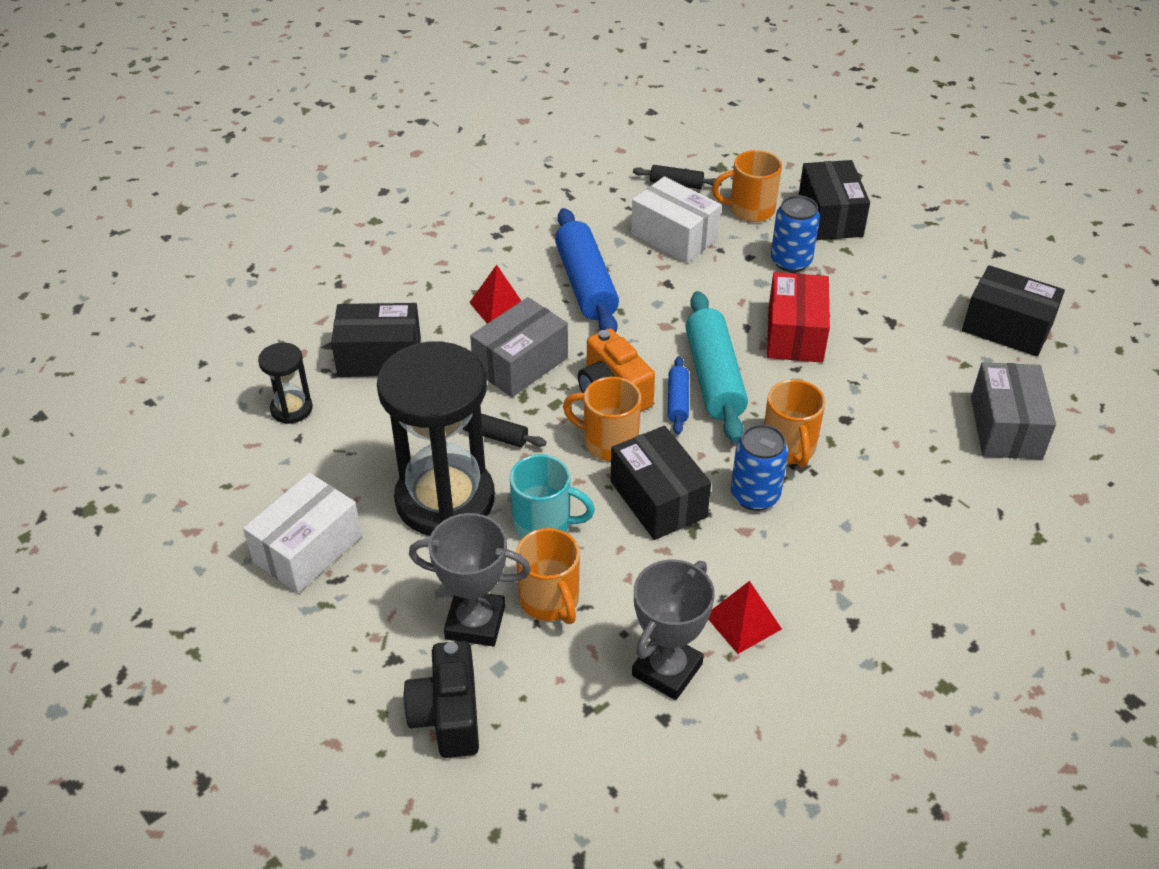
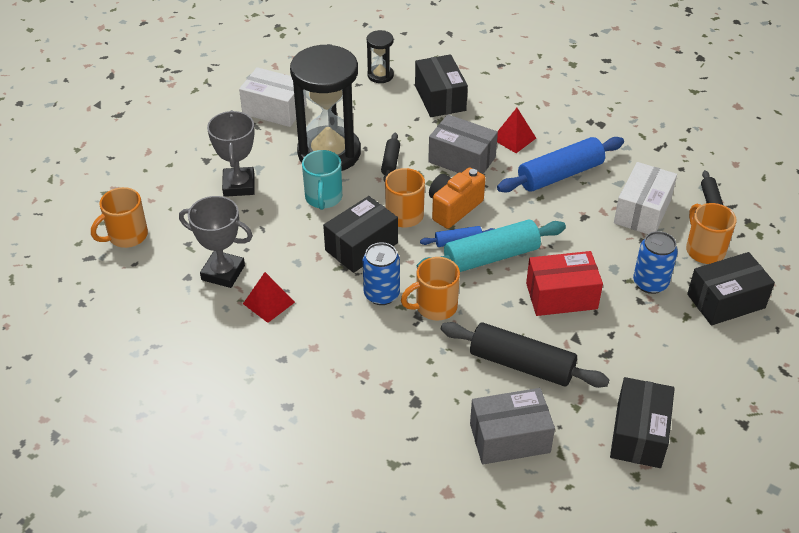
camera: 75 degrees right, 0 degrees up
(447, 716) = (172, 189): black camera -> none
(550, 600) = (263, 213): orange mug -> orange mug (126, 236)
(897, 392) = (521, 365): none -> black rolling pin

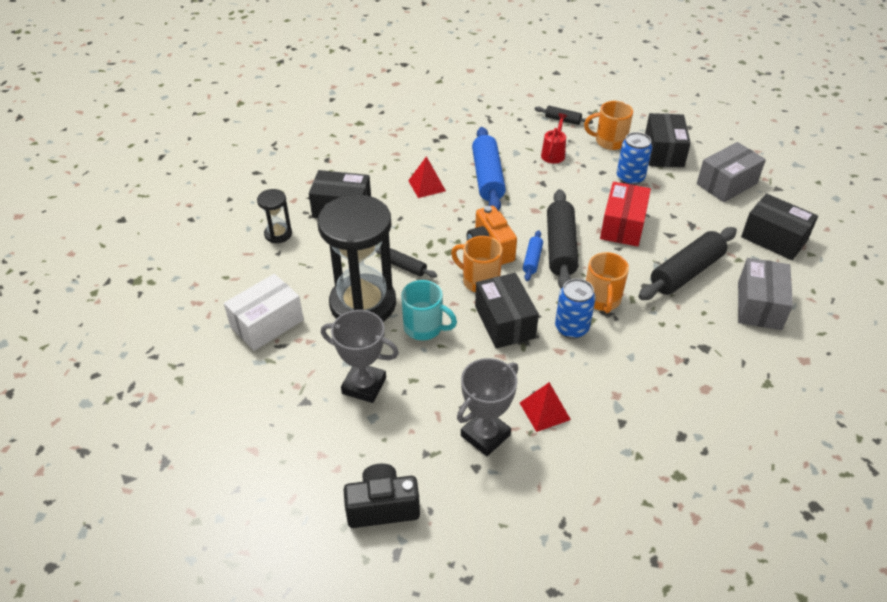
camera: 65 degrees left, 0 degrees up
(126, 236) = (382, 507): orange mug -> black camera
(462, 159) = (432, 223): grey box -> grey box (726, 184)
(491, 257) = (560, 247): turquoise rolling pin -> black rolling pin
(642, 211) = (554, 153): white box -> red watering can

